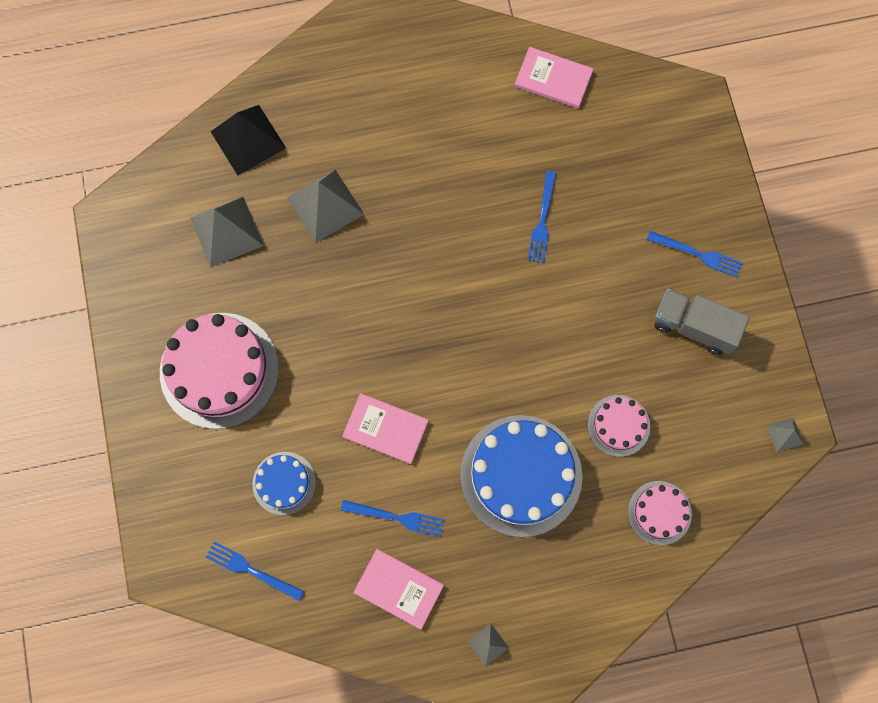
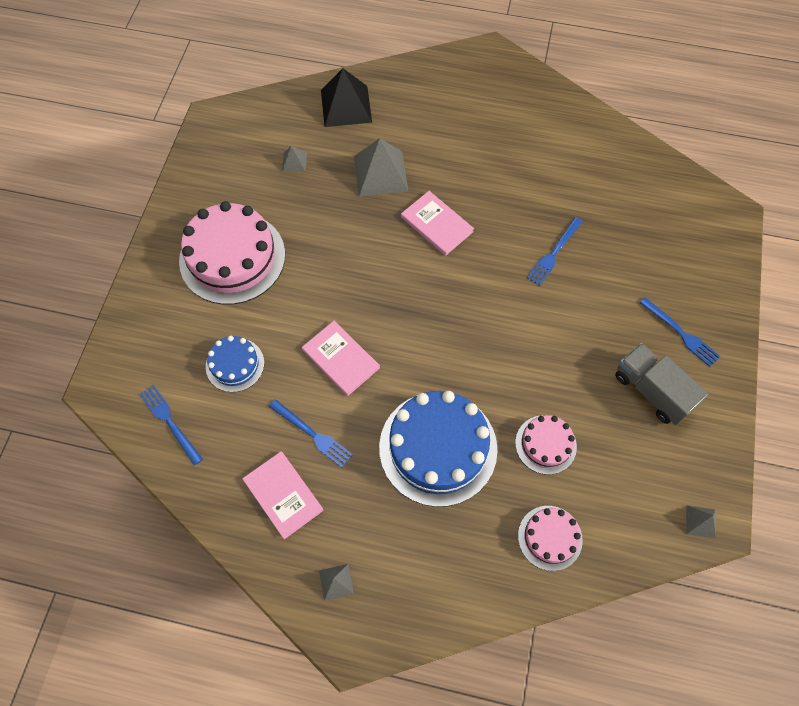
camera: 25 degrees right, 10 degrees down
(226, 231) = (294, 162): grey pyramid -> grey pyramid, size x0.48
(553, 79) = (612, 153): pink book -> pink book (437, 224)

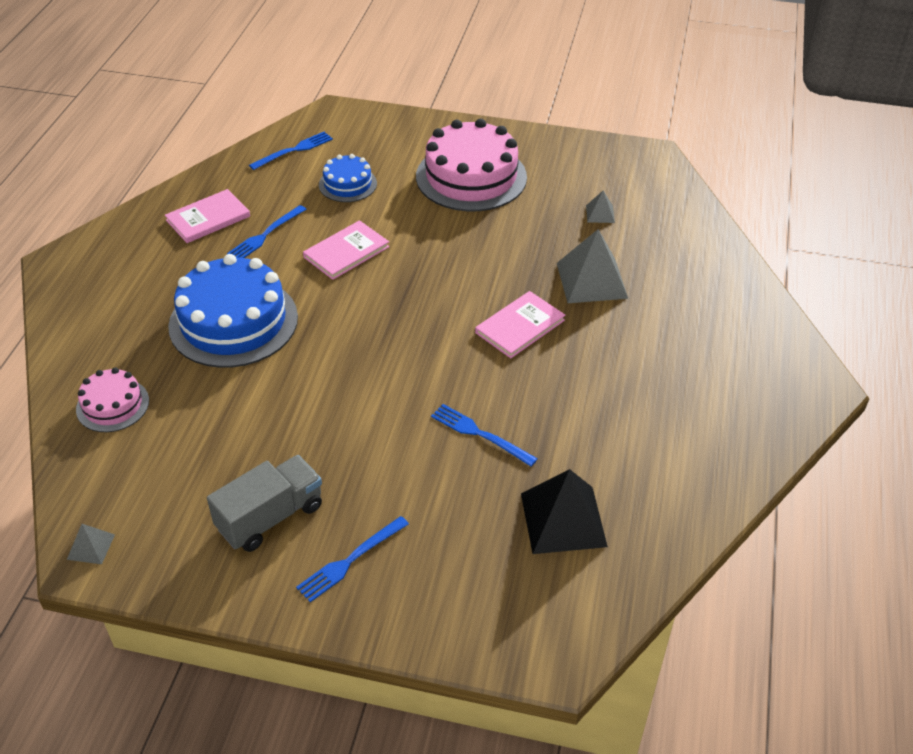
camera: 90 degrees right, 20 degrees down
(336, 582) = (116, 252): grey pyramid -> none
(346, 106) = (691, 251): black pyramid -> black pyramid (563, 519)
(545, 444) = (219, 408): pink cake -> none

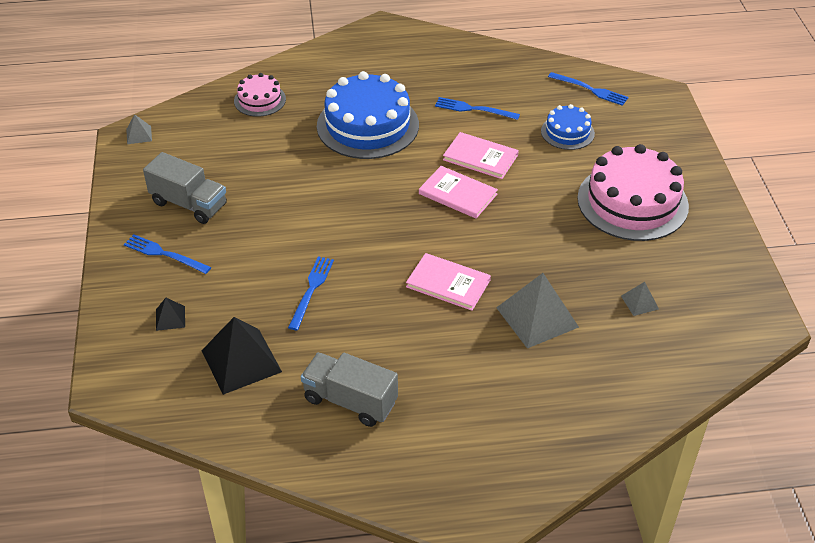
camera: 70 degrees right, 0 degrees up
(208, 218) = (474, 75): pink book -> pink book (458, 194)
(467, 575) = (170, 318): none -> black pyramid
(652, 441) = (350, 401): none -> grey truck

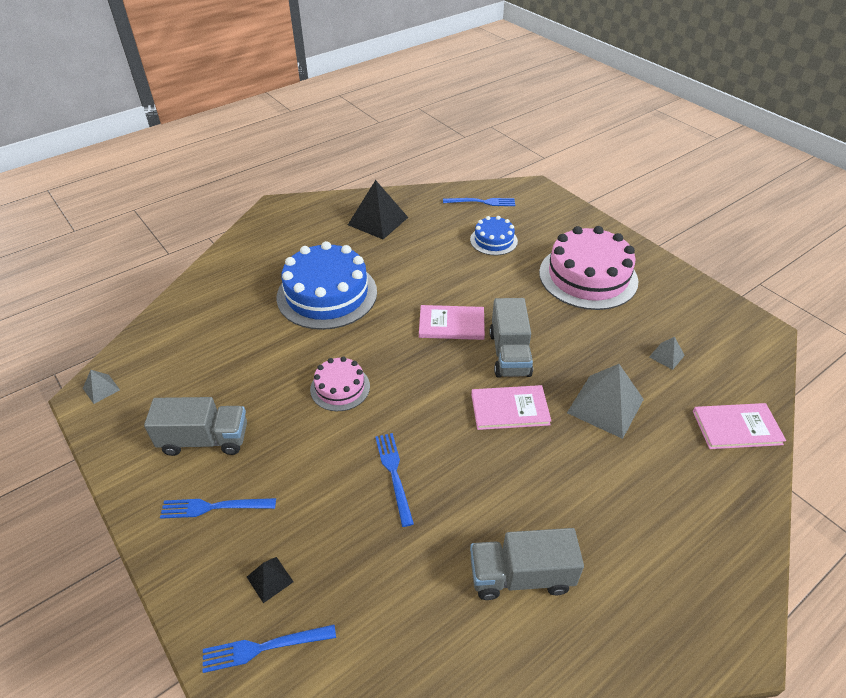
camera: 30 degrees left, 0 degrees up
(241, 361) = (381, 590): black pyramid -> black pyramid (378, 221)
(260, 100) = (208, 308): pink cake -> pink cake (340, 387)
(473, 109) = (406, 248): blue fork -> blue fork (264, 647)
(480, 157) = (444, 286): pink book -> pink book (736, 427)
(488, 240) = (509, 354): none -> grey truck

